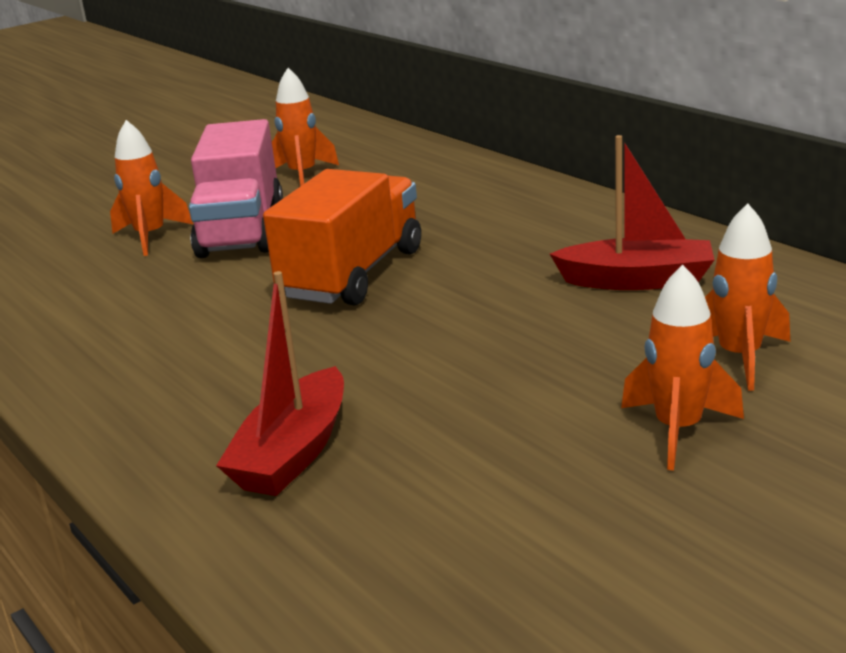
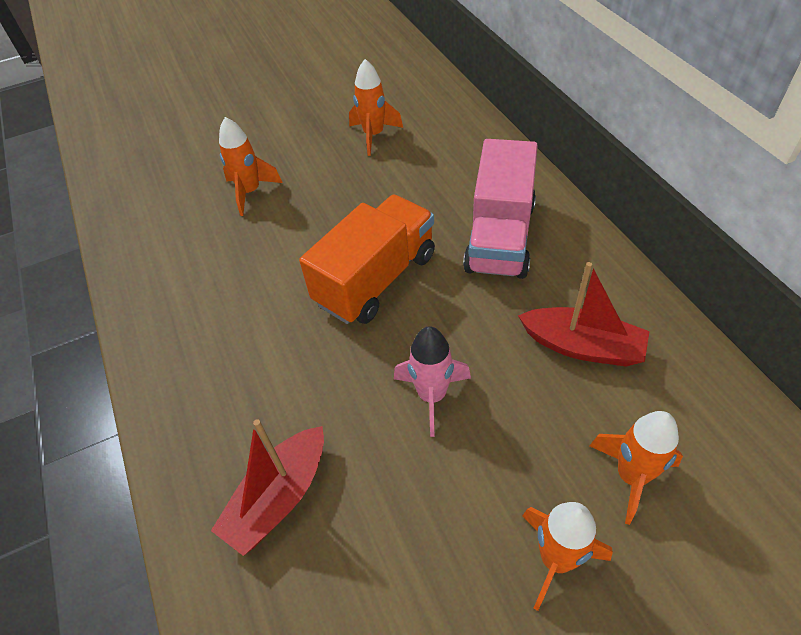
camera: 15 degrees right, 25 degrees up
(241, 230) = (313, 200): pink truck -> pink truck (500, 237)
(466, 344) = (432, 396): none -> pink rocket

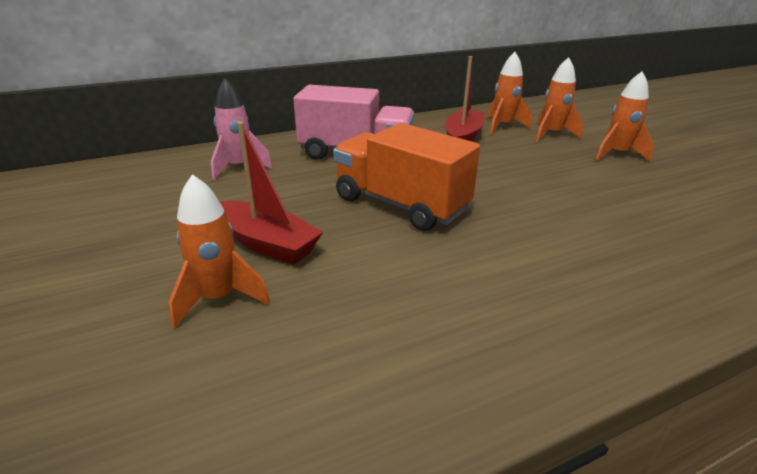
camera: 95 degrees left, 20 degrees down
(279, 497) = (657, 247): red boat -> red boat (267, 244)
(374, 135) = (165, 205): orange rocket -> orange rocket (503, 126)
(432, 396) = (523, 183): pink rocket -> pink rocket (239, 167)

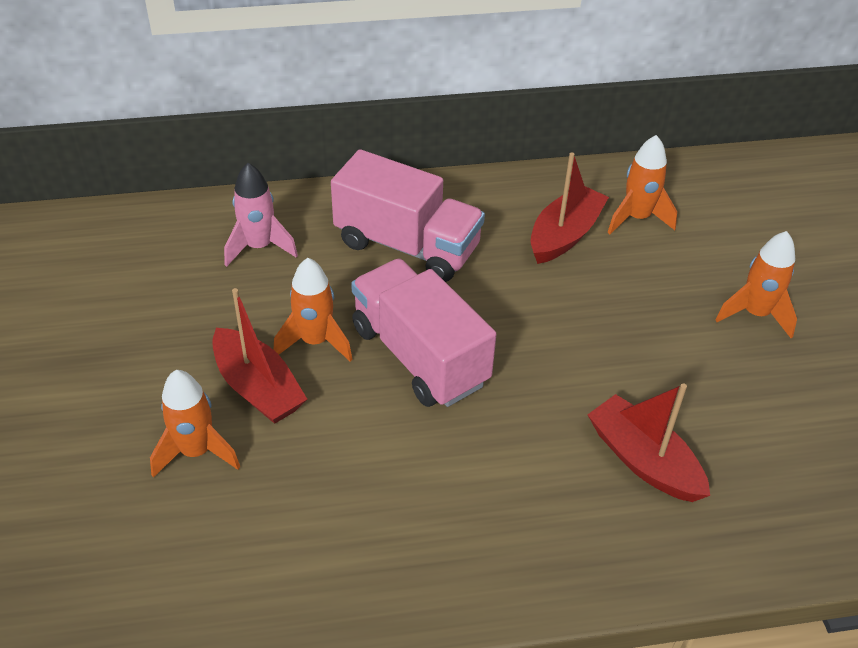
camera: 15 degrees right, 15 degrees up
(400, 204) = (419, 355): orange truck -> pink truck
(551, 134) = (695, 251): orange rocket -> orange rocket (315, 341)
(622, 235) = (643, 460): none -> red boat

